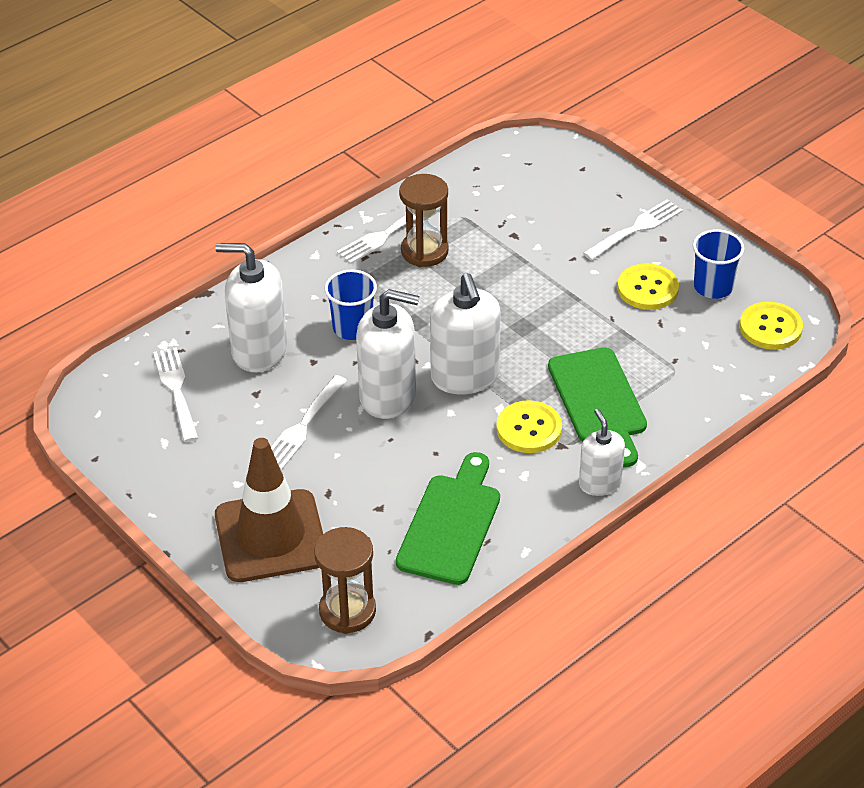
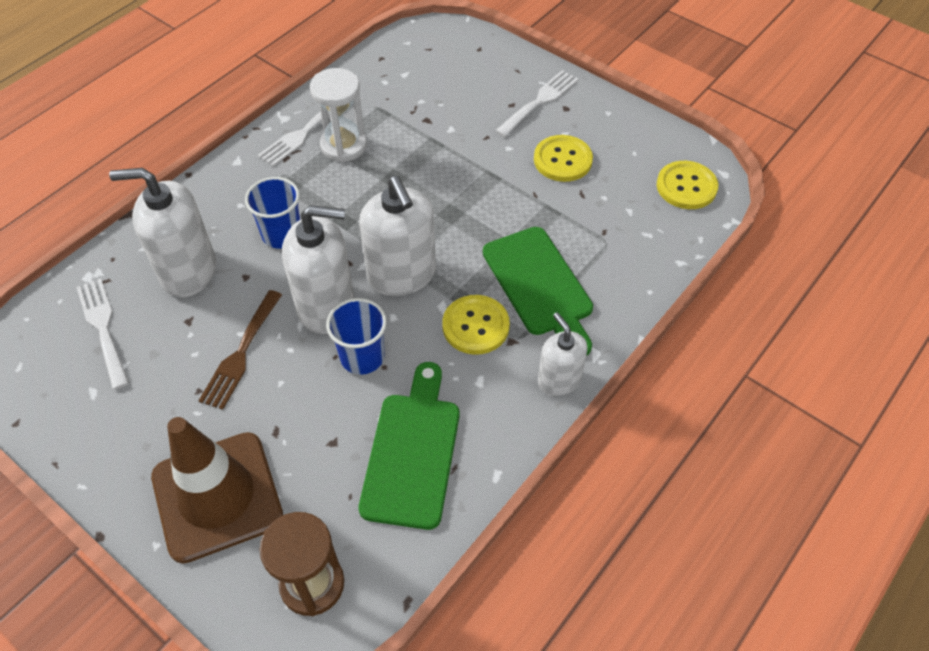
camera: 10 degrees left, 10 degrees up
(303, 426) = (241, 353): white fork -> brown fork
(424, 251) = (343, 146): brown hourglass -> white hourglass
(713, 287) = (623, 151): blue cup -> blue cup (362, 357)

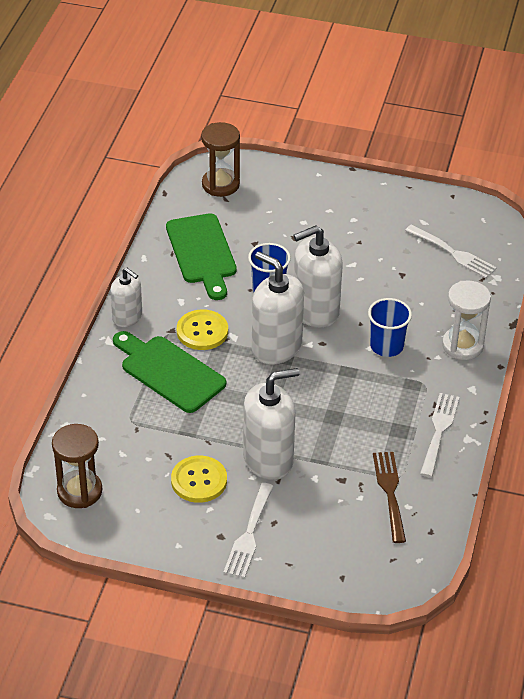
camera: 155 degrees right, 10 degrees down
(188, 271) = (431, 301): white soap dispenser -> white soap dispenser (268, 459)
(217, 496) = (302, 201): brown traffic cone -> none
(241, 353) = (350, 268): brown fork -> brown fork (390, 492)
(343, 146) = (396, 430): white hourglass -> white hourglass (462, 345)
(686, 187) = (79, 491): yellow button -> brown hourglass

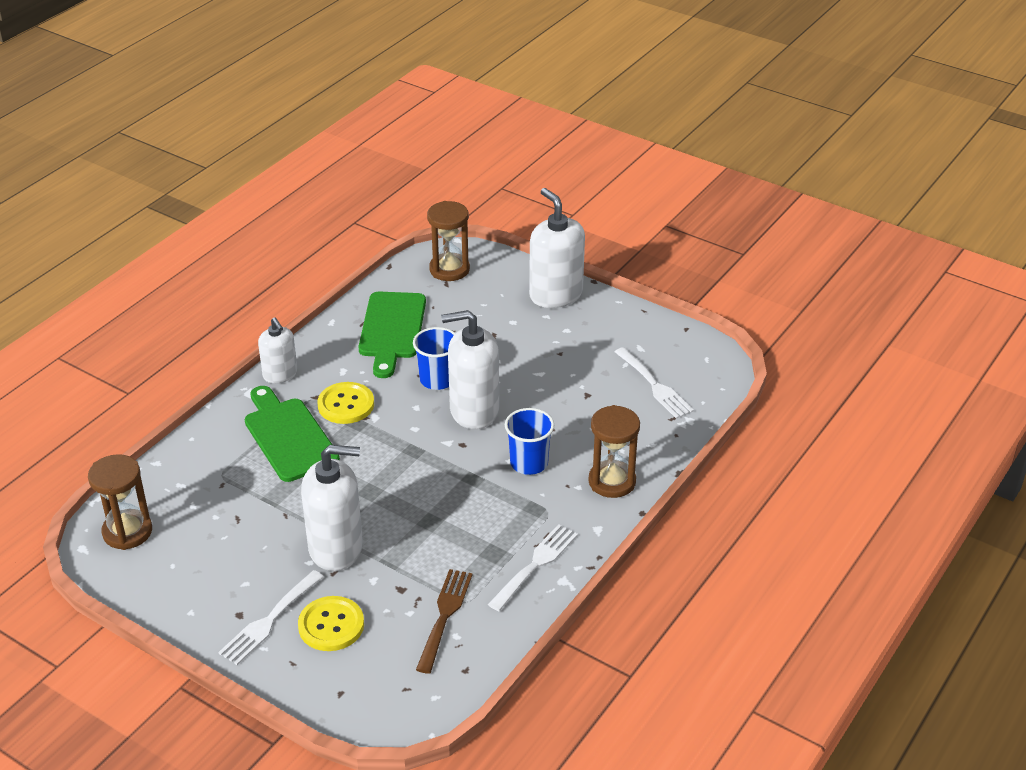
camera: 20 degrees right, 5 degrees down
(199, 480) = (252, 552): yellow button -> yellow button (331, 625)
(276, 347) = (412, 437): white soap dispenser -> white soap dispenser (555, 295)
(462, 345) = (612, 481): white hourglass -> brown hourglass

